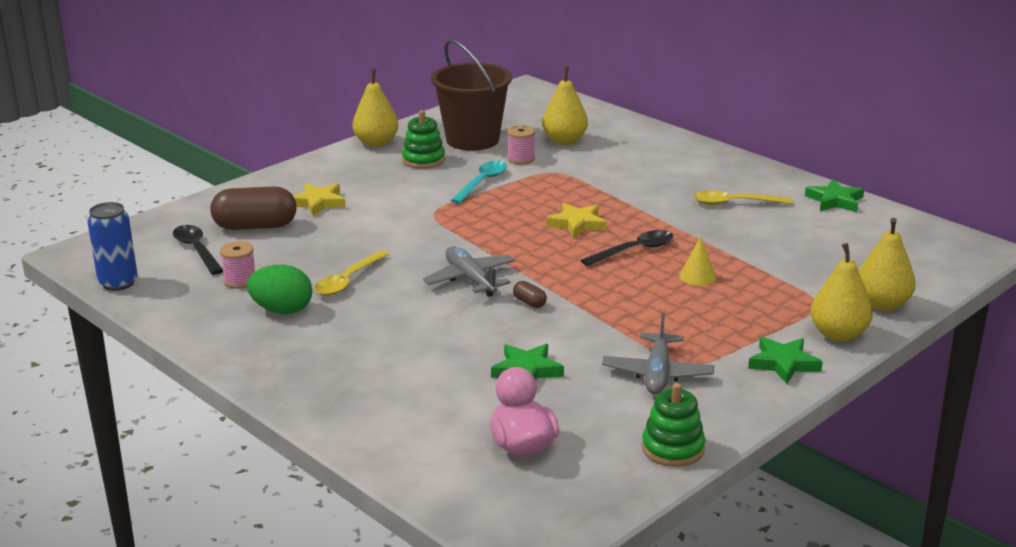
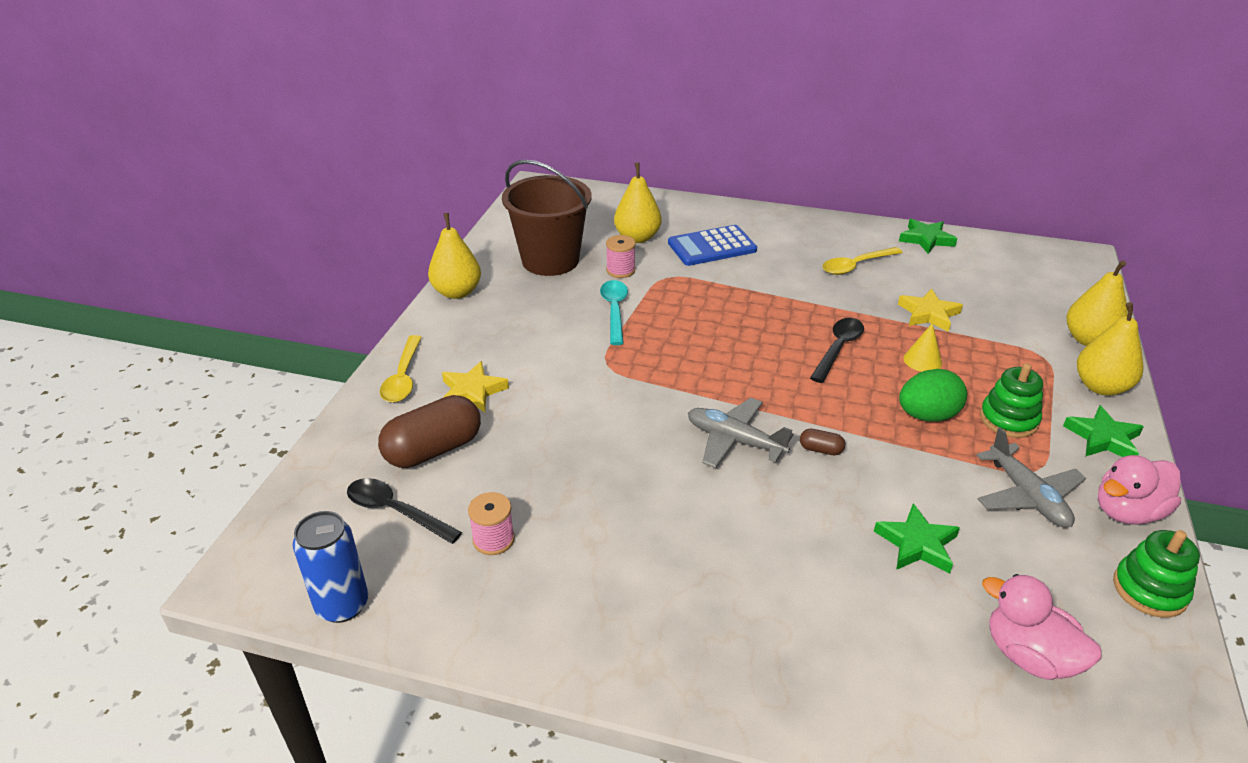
camera: 30 degrees left, 10 degrees up
(282, 310) = (586, 566): green egg -> green egg (927, 416)
(347, 281) = (614, 491): yellow spoon -> yellow spoon (403, 378)
(423, 160) = (527, 299): green stacking toy -> green stacking toy (1008, 419)
(577, 224) = (755, 333): yellow star -> yellow star (928, 314)
(621, 161) = (712, 246): none -> blue calculator
(729, 407) = (1127, 511): none -> pink duck

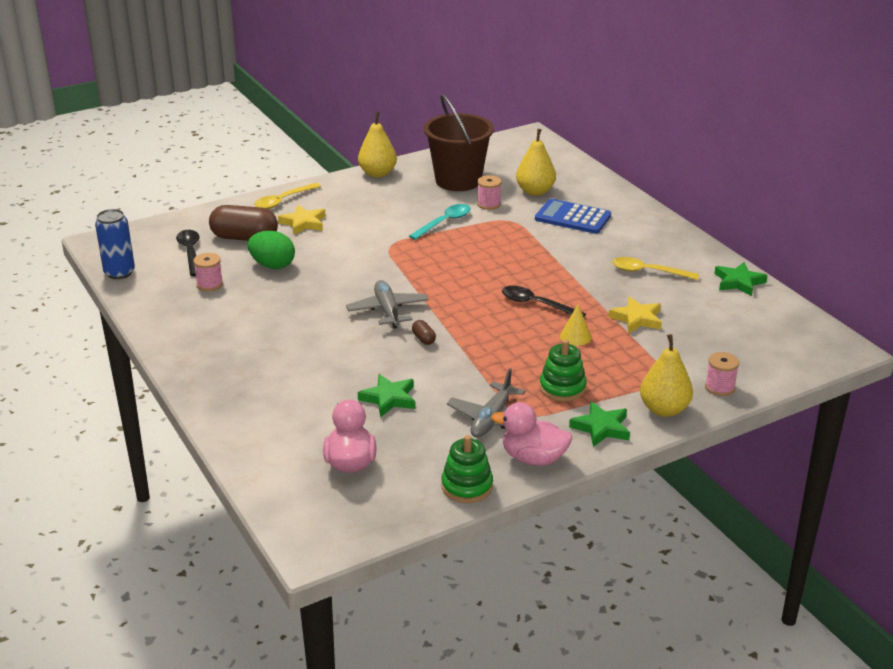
camera: 45 degrees right, 5 degrees down
(838, 348) = (536, 304): black spoon -> black spoon turned 135 degrees counterclockwise
(927, 416) = (517, 359): green egg -> green egg (272, 265)
(1089, 340) = (720, 387): yellow pear -> pink spool

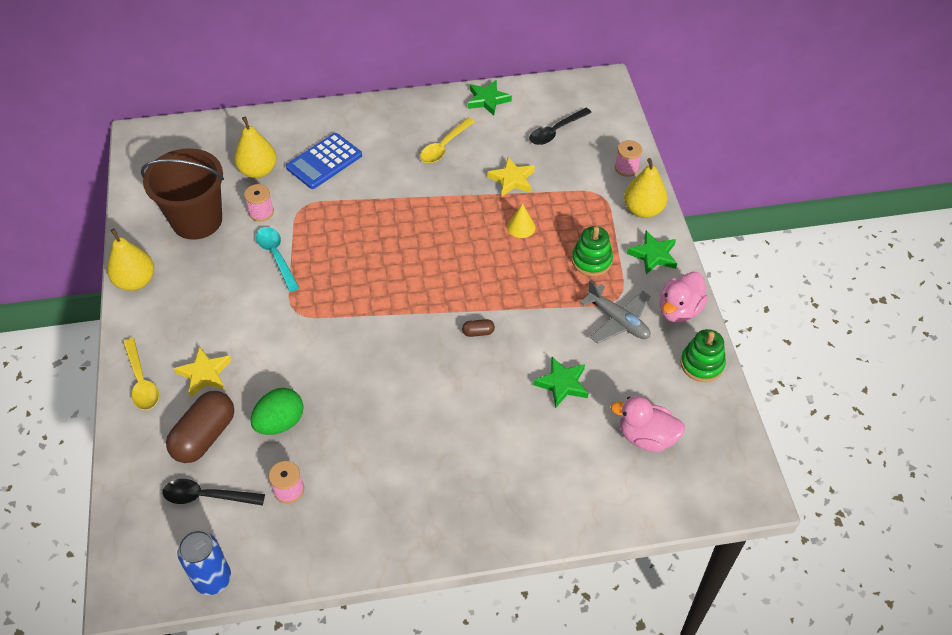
camera: 70 degrees left, 20 degrees up
(387, 311) = (417, 346): grey plane -> none
(536, 304) = (459, 236): black spoon -> black spoon (555, 131)

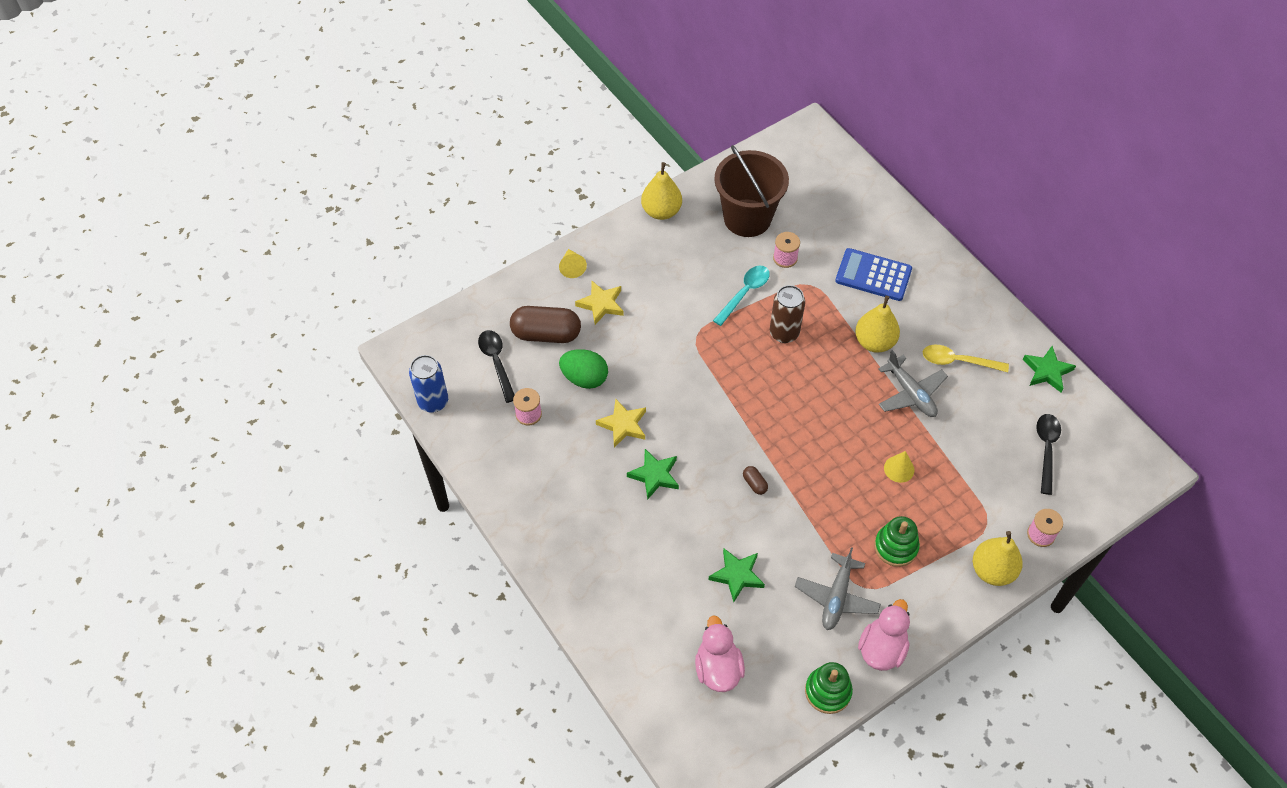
camera: 65 degrees right, 5 degrees up
(141, 382) = (572, 267): yellow spoon -> yellow cone
(258, 171) = (829, 232): yellow pear -> yellow pear (874, 342)
(338, 246) = (784, 333): none -> brown can
(455, 188) = (911, 393): none -> grey plane
(512, 179) = (954, 437): yellow star -> yellow star (623, 425)
(555, 131) = (1046, 449): black spoon -> black spoon turned 75 degrees clockwise
(653, 255) = (938, 601): green star -> green star (654, 475)
(679, 310) = (882, 648): pink duck -> pink duck turned 105 degrees clockwise

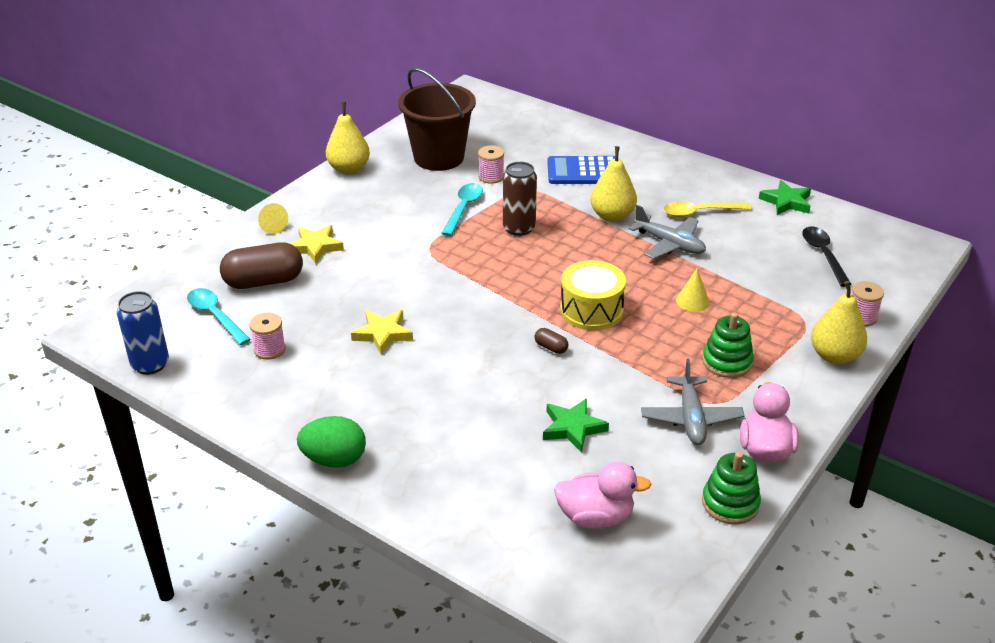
camera: 20 degrees left, 20 degrees down
(496, 362) = (215, 316): black spoon -> turquoise spoon
(584, 378) = (322, 306): green egg -> green egg (334, 459)
(654, 475) = (437, 366): green star -> none
(718, 668) = (595, 517): pink duck -> pink duck turned 120 degrees clockwise
(806, 452) = (591, 310): none -> yellow drum

